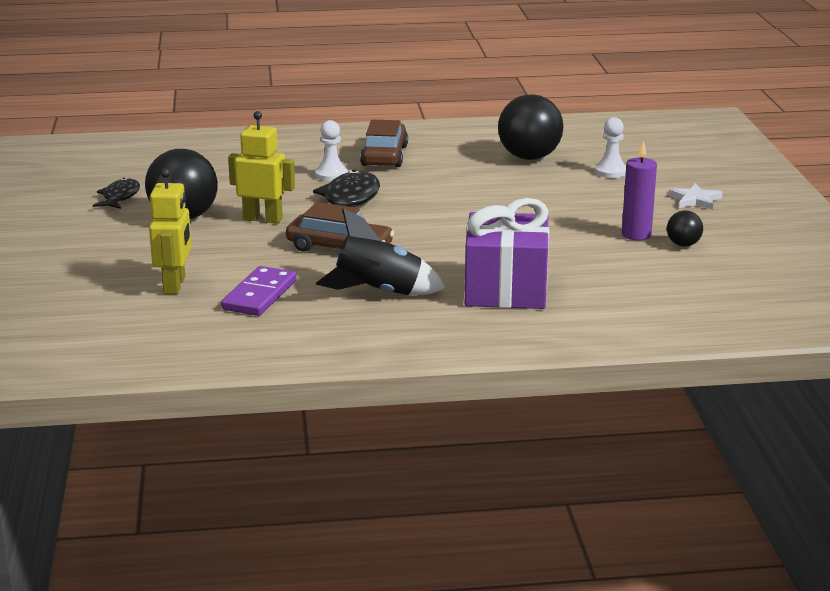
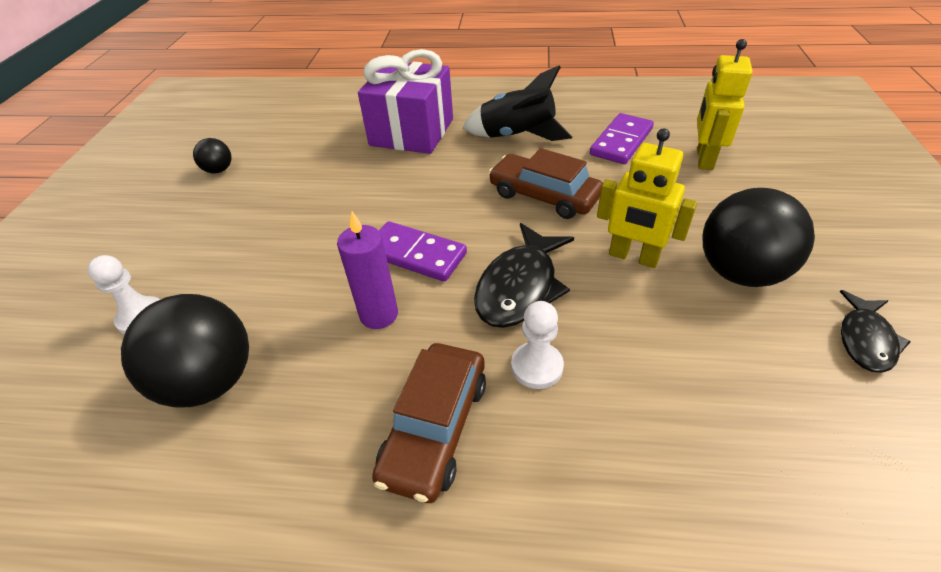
camera: 165 degrees left, 20 degrees up
(437, 209) = (416, 254): none -> purple domino
(636, 235) = (245, 187): purple candle -> purple candle (379, 315)
(695, 200) = (122, 239): white star -> none

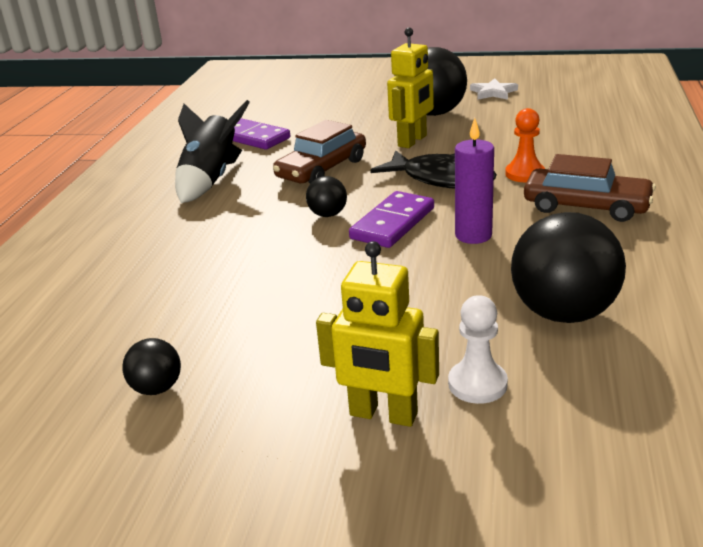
camera: 85 degrees left, 15 degrees down
(412, 132) = (158, 238): purple gift -> none
(440, 211) = (328, 214): none -> black ball
(537, 366) = (524, 174): white pawn -> orange pawn
(704, 159) = (296, 112): yellow robot -> yellow robot (383, 415)
(865, 340) = (493, 92): black fish -> white star

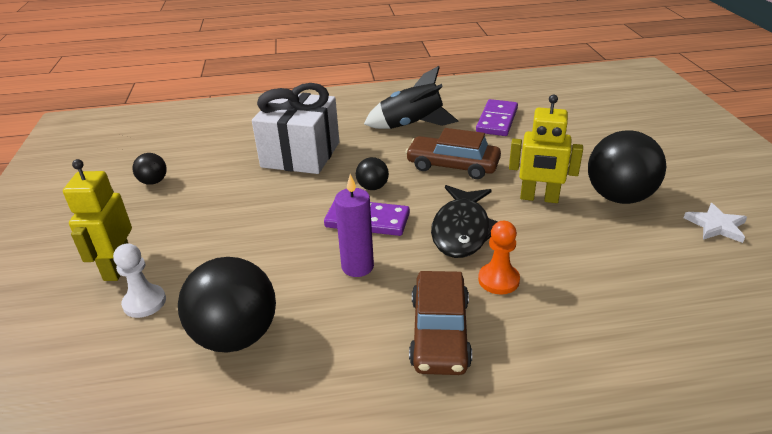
camera: 70 degrees right, 5 degrees up
(205, 255) = (301, 154): none -> white gift

